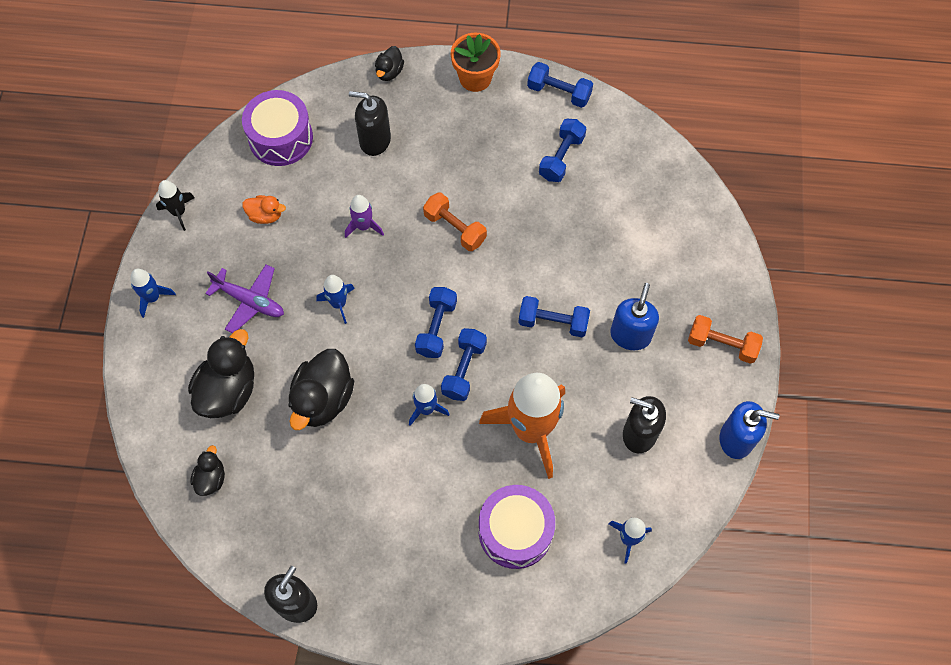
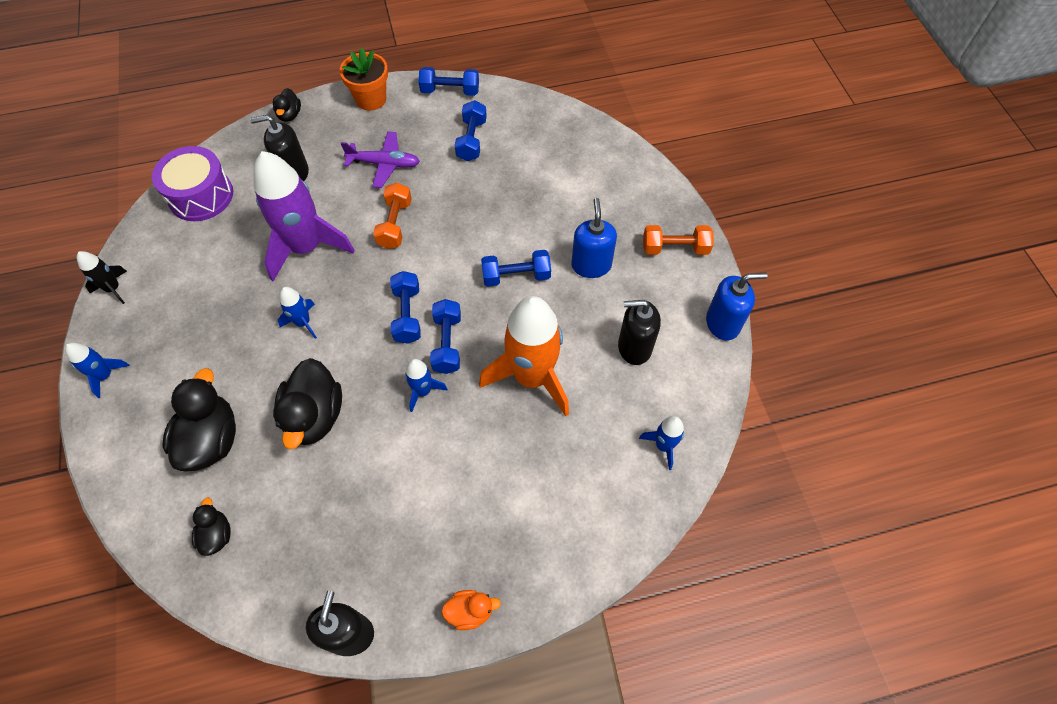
camera: 20 degrees left, 5 degrees down
(250, 301) = (211, 348): purple plane -> purple plane (384, 164)
(265, 215) = (205, 266): orange duck -> orange duck (470, 611)
(364, 226) = (306, 247): purple rocket -> purple rocket, size x2.20
(455, 228) = (395, 224): orange dumbbell -> orange dumbbell turned 75 degrees clockwise
(515, 531) = (552, 477): purple drum -> none

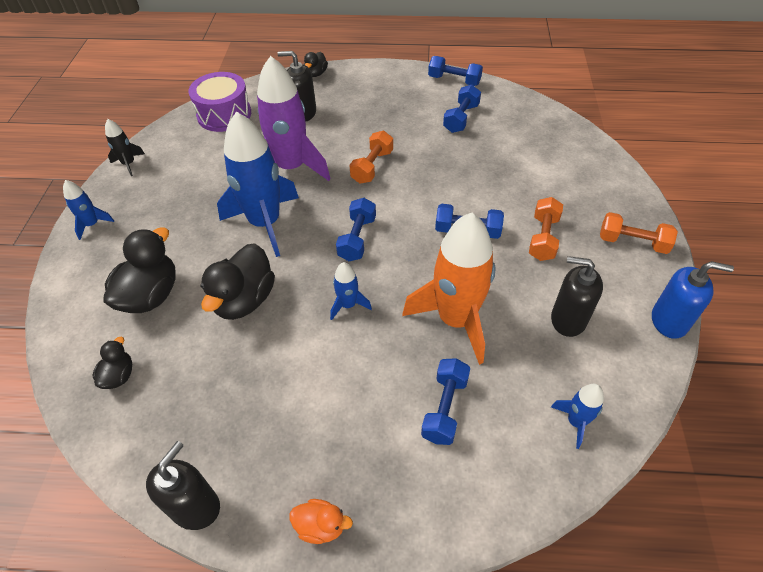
camera: 20 degrees right, 10 degrees down
(303, 322) = (265, 223): blue rocket -> blue rocket, size x2.20
(371, 99) = (385, 75): orange flower pot -> none
(384, 164) = (379, 121): purple plane -> none
(447, 343) = (384, 270): blue dumbbell -> blue dumbbell (445, 408)
(591, 265) = (543, 238): blue soap dispenser -> orange dumbbell

